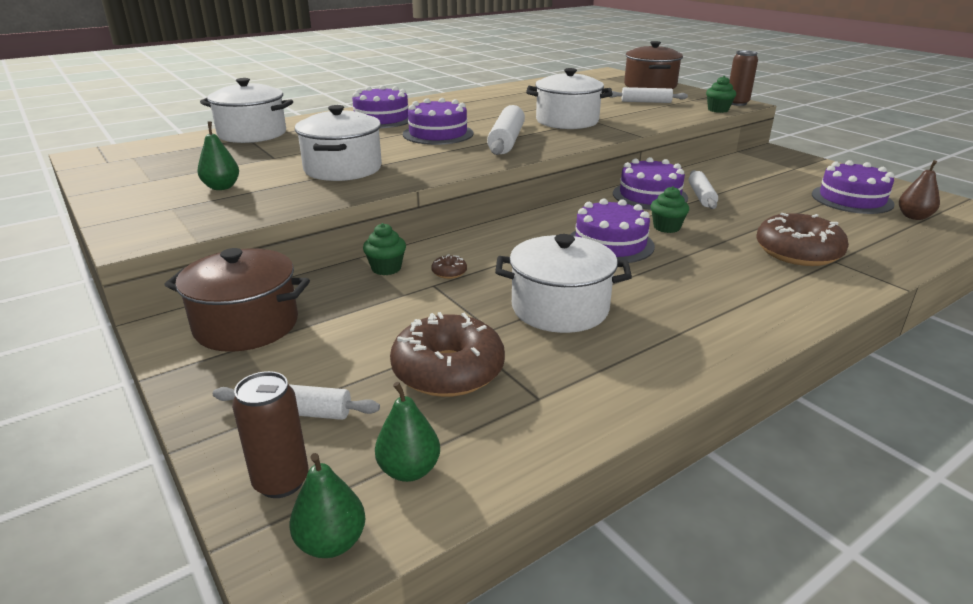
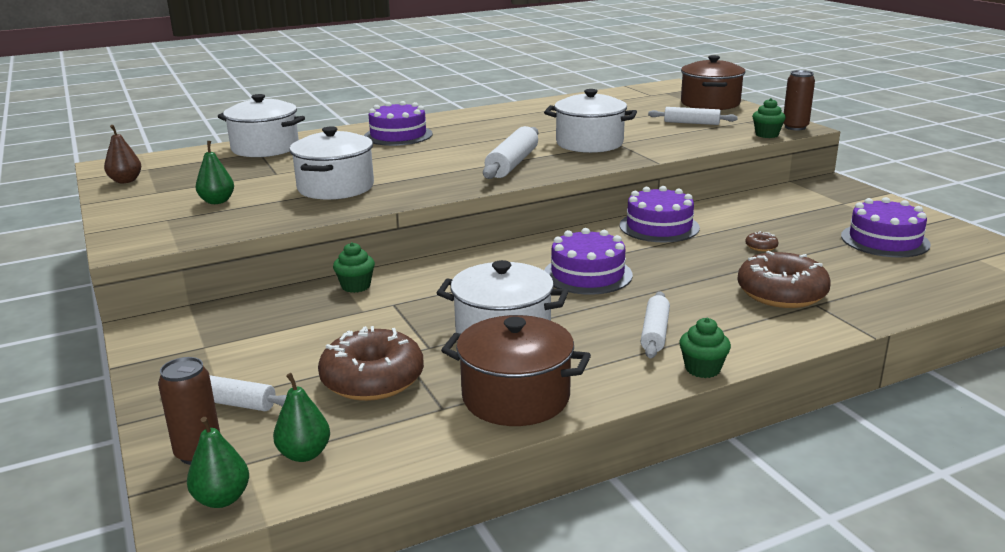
camera: 10 degrees right, 5 degrees down
(246, 325) = (212, 329): brown pot -> brown pot (516, 397)
(438, 134) = (446, 153): purple cake -> none
(449, 272) = (413, 293): brown donut -> brown donut (761, 247)
(666, 227) = (656, 261): green cupcake -> green cupcake (702, 369)
(701, 196) = (715, 230): white rolling pin -> white rolling pin (654, 333)
(913, 217) = (942, 263): brown pear -> brown pear (125, 181)

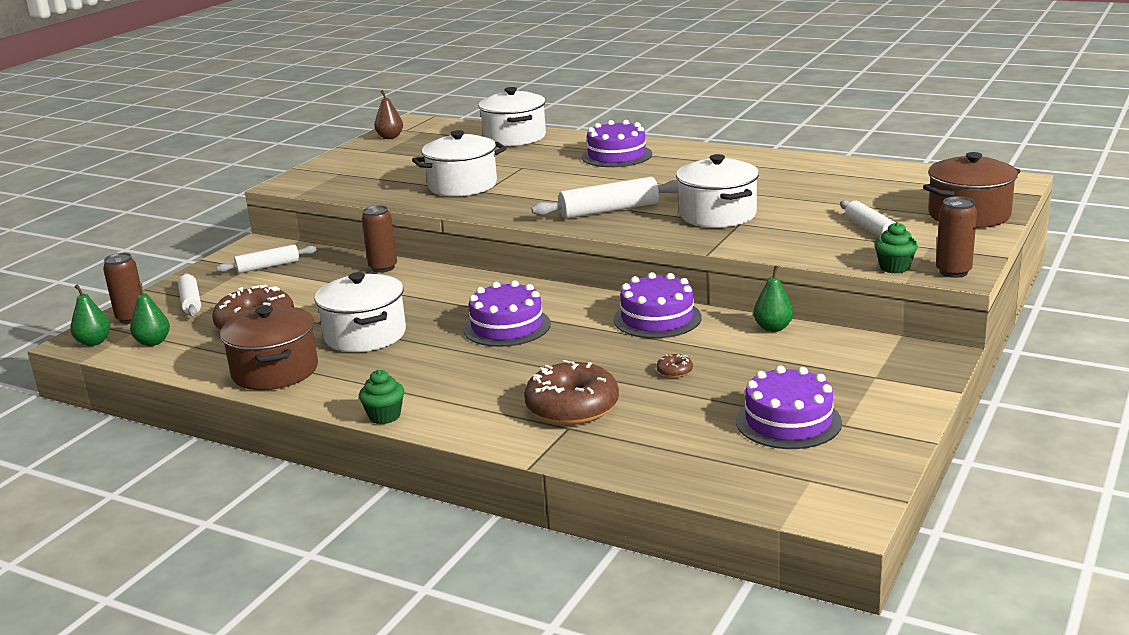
camera: 55 degrees right, 0 degrees up
(217, 201) = (387, 171): green pear -> green pear (773, 328)
(356, 286) = (383, 268): green cupcake -> brown can
(654, 333) = (427, 382): white rolling pin -> white rolling pin (268, 266)

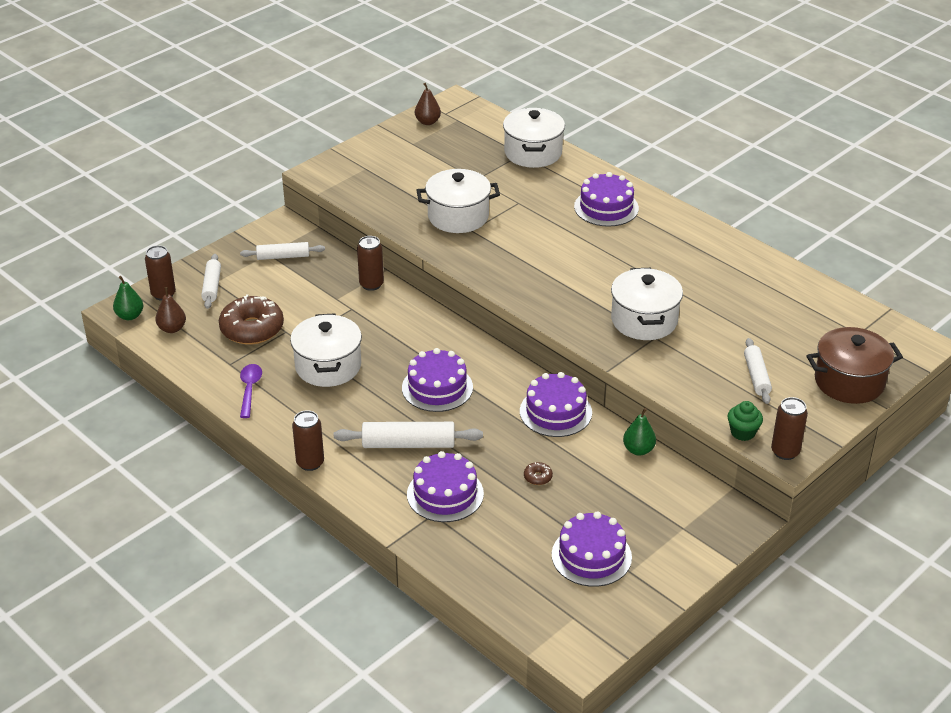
camera: 15 degrees right, 15 degrees up
(153, 342) = (172, 328): green pear -> brown pear
(275, 371) = (250, 389): brown pot -> purple spoon
(384, 416) = (310, 463): green cupcake -> brown can
(572, 407) = (445, 494): brown donut -> purple cake
(609, 210) = (560, 288): white rolling pin -> white rolling pin (408, 444)

